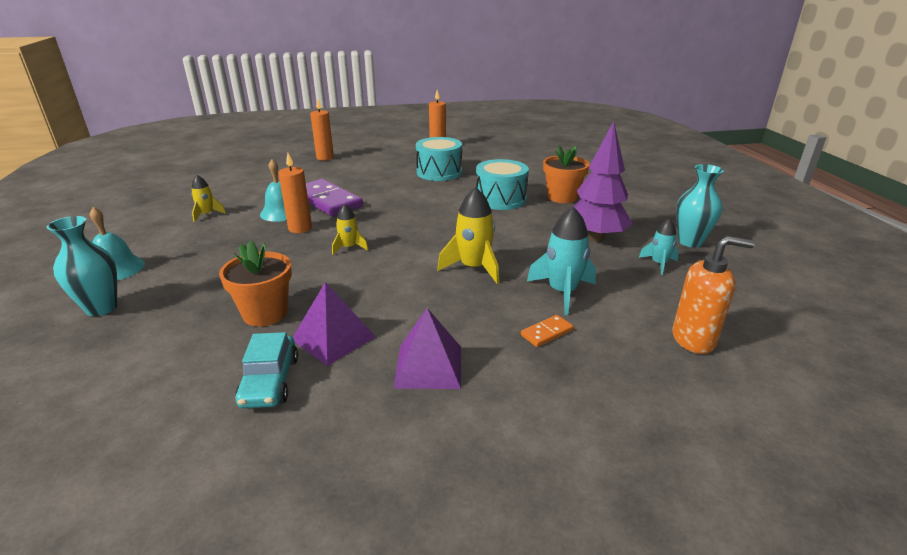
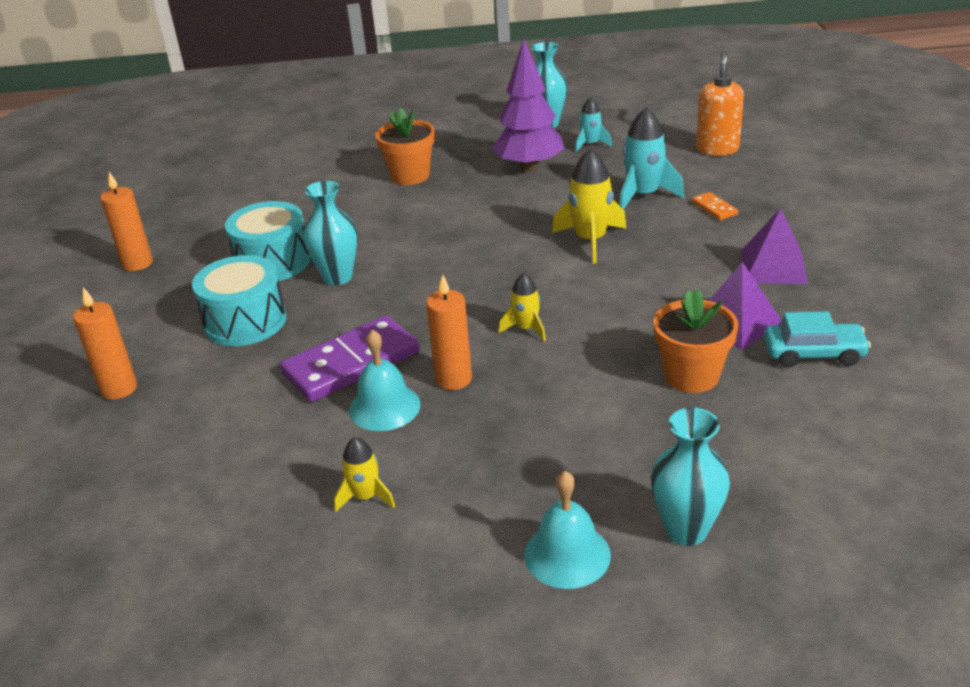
camera: 80 degrees left, 5 degrees up
(421, 189) = (337, 277): none -> turquoise vase
(500, 199) = (401, 216): turquoise drum -> turquoise drum (245, 321)

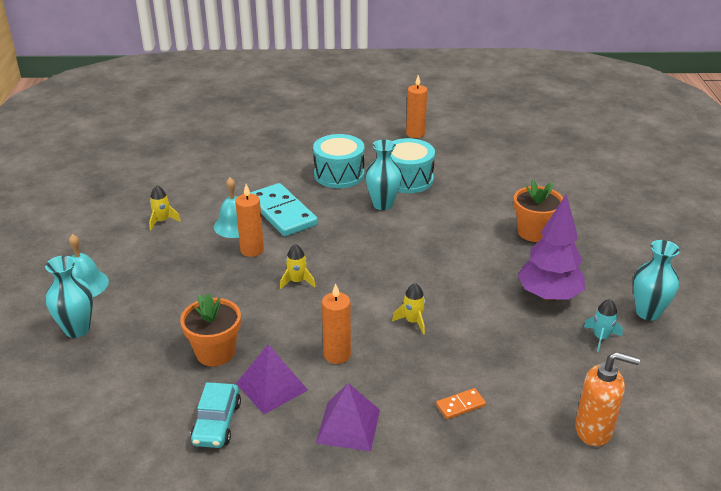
camera: 90 degrees right, 0 degrees up
(119, 388) = (286, 143): orange candle -> orange candle (337, 355)
(351, 363) = (282, 213): purple domino -> turquoise domino
(590, 240) = (413, 321): yellow rocket -> yellow rocket, size x0.59
(643, 195) = (490, 361): turquoise rocket -> none

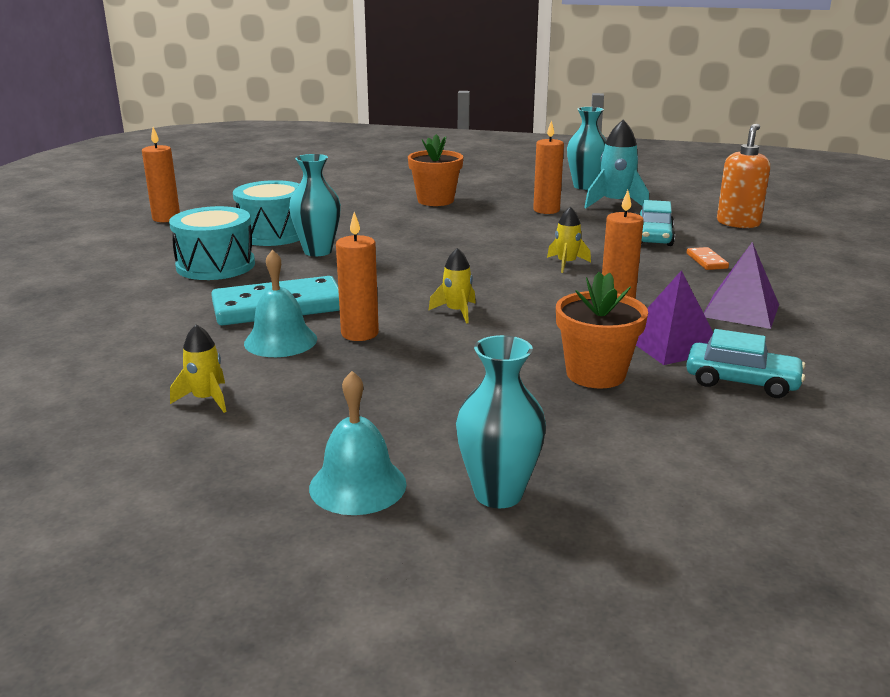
camera: 75 degrees left, 10 degrees down
(510, 369) = (654, 237): none -> turquoise car
(548, 296) = (546, 210): purple tree -> orange candle
(601, 337) = (615, 204): turquoise rocket -> turquoise rocket, size x1.70

